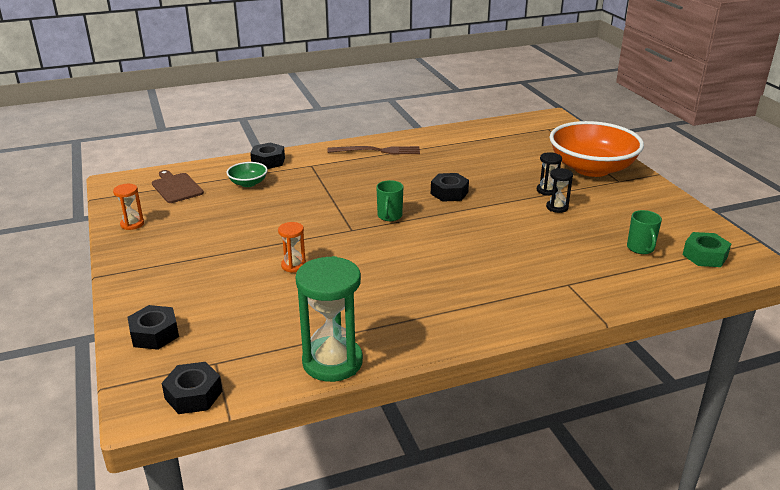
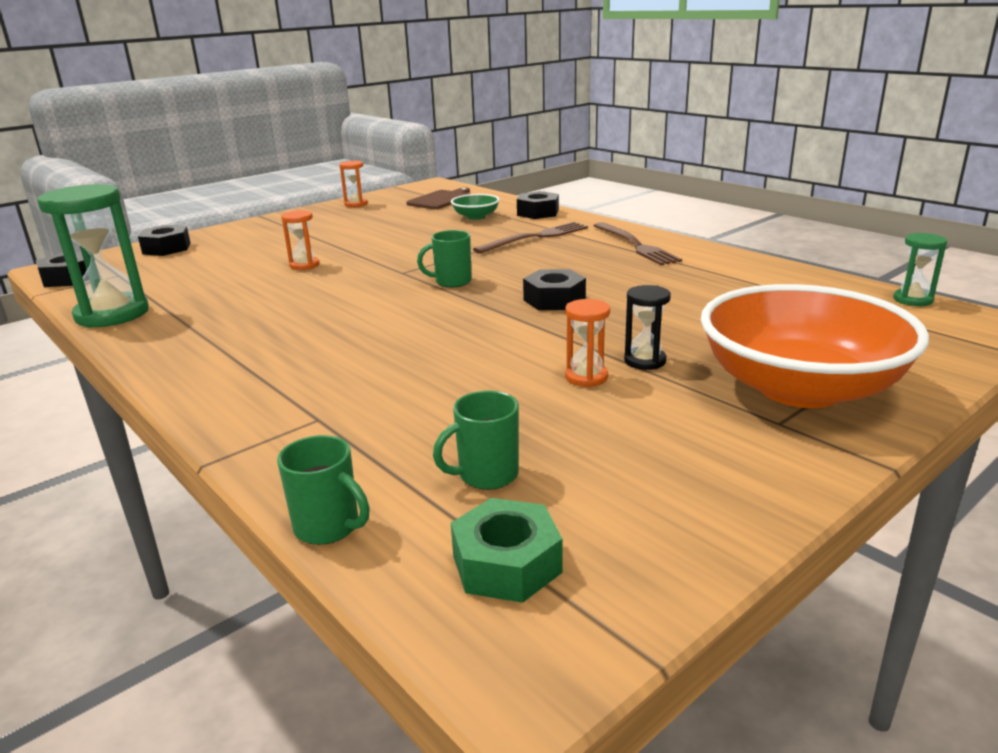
camera: 70 degrees right, 5 degrees down
(326, 174) = (535, 237): none -> brown fork
(517, 120) = (912, 300): none -> green hourglass
(557, 207) = (586, 377): black hourglass -> orange hourglass
(672, 291) = (328, 527): none -> green mug

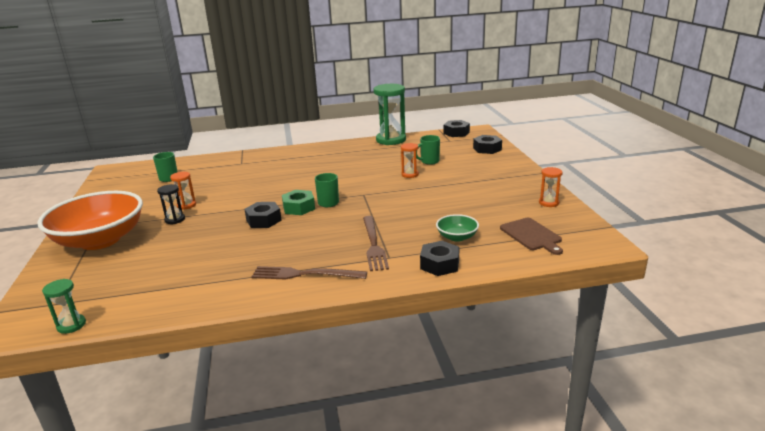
camera: 120 degrees right, 0 degrees up
(328, 527) = (186, 159): green mug -> green mug (429, 161)
(506, 564) = (136, 173): green nut -> green nut (299, 208)

